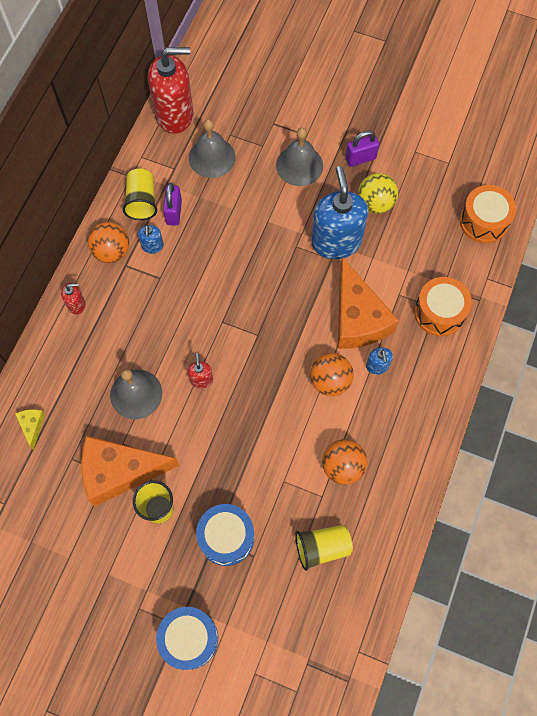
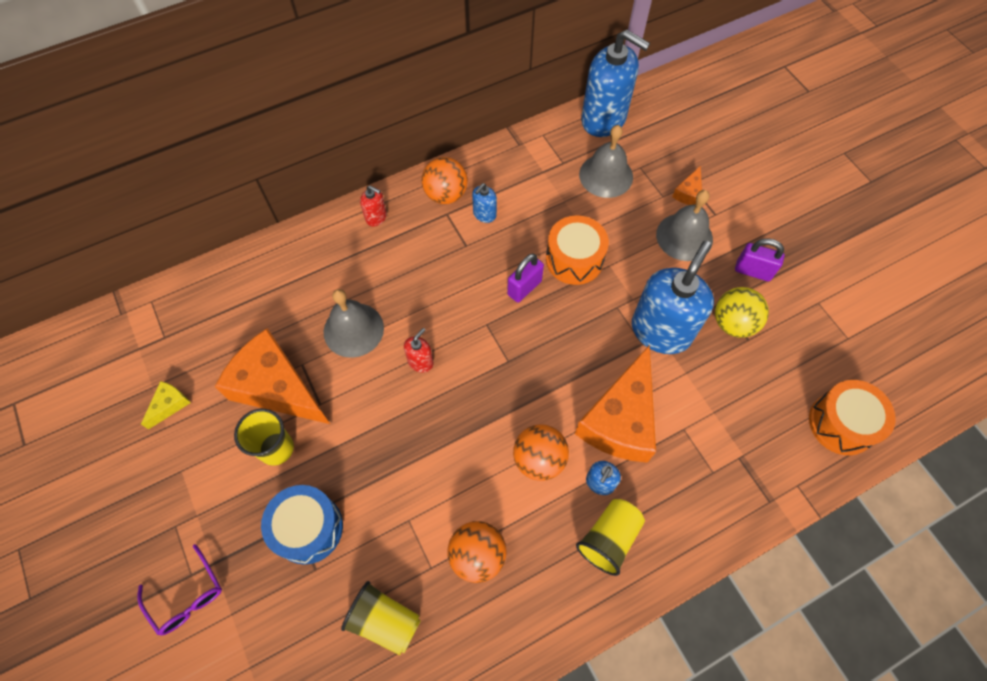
camera: 40 degrees right, 5 degrees down
(32, 426) = (247, 290): yellow cheese -> yellow cheese (169, 405)
(142, 201) = (509, 171): yellow cup -> yellow cup (609, 539)
(174, 212) = (529, 199): purple padlock -> purple padlock (524, 288)
(175, 115) = (604, 119): red soap dispenser -> blue soap dispenser
(189, 638) = (187, 596): blue drum -> purple glasses
(277, 131) = (688, 193): none -> orange cheese
(439, 312) = (713, 480): orange drum -> orange drum (574, 259)

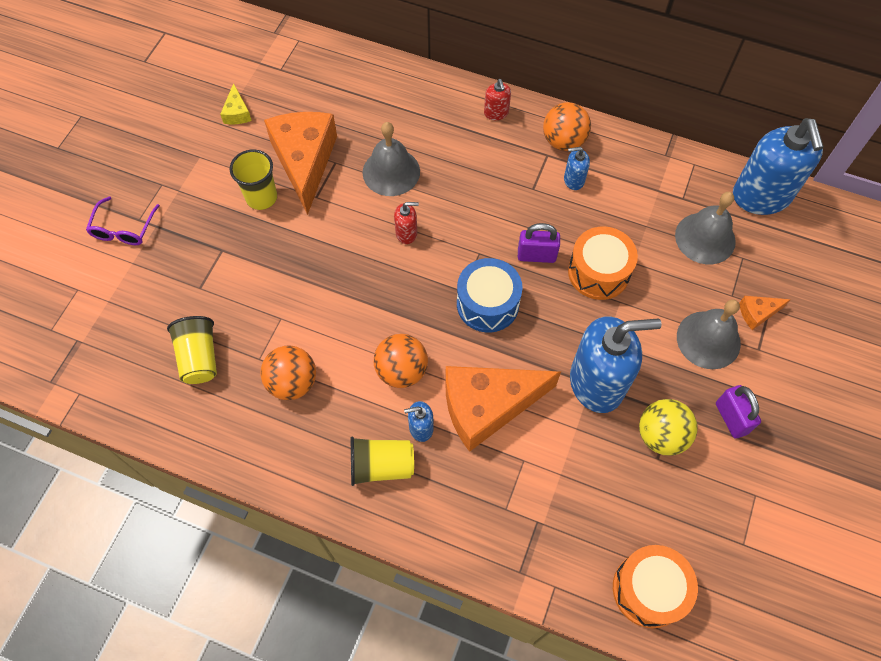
camera: 50 degrees right, 0 degrees up
(169, 405) = (237, 113): yellow cheese -> yellow cheese turned 90 degrees clockwise
(308, 528) = (223, 261): blue drum -> blue drum (487, 304)

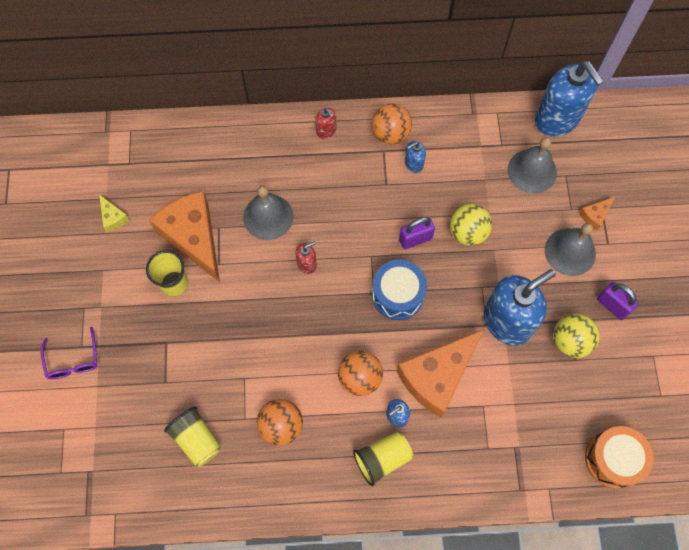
camera: 25 degrees left, 5 degrees up
(598, 272) = (467, 232): orange drum -> yellow ball

